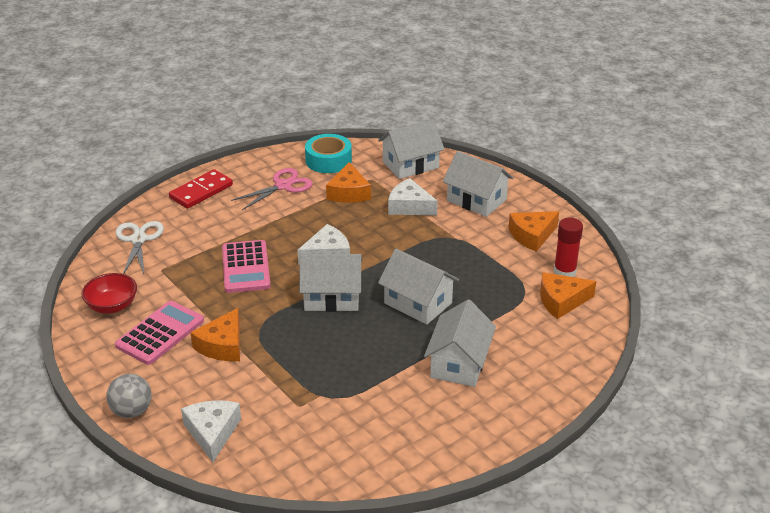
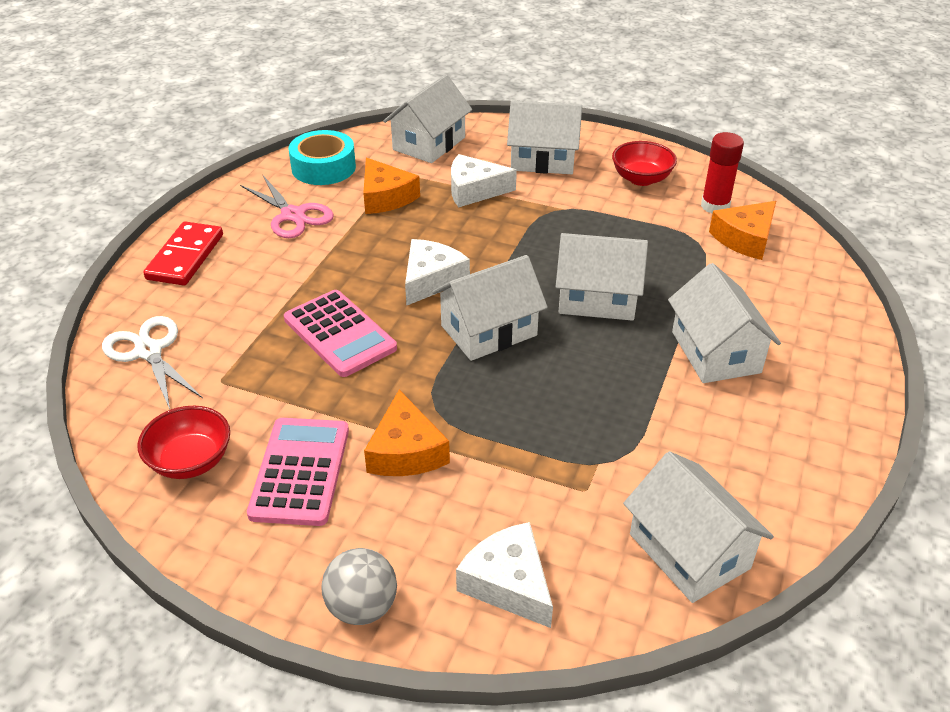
camera: 30 degrees left, 5 degrees up
(283, 186) = (293, 215): pink scissors -> pink scissors turned 120 degrees clockwise
(323, 461) = (689, 551): none -> white house
(532, 235) = (641, 179): orange cheese -> red bowl

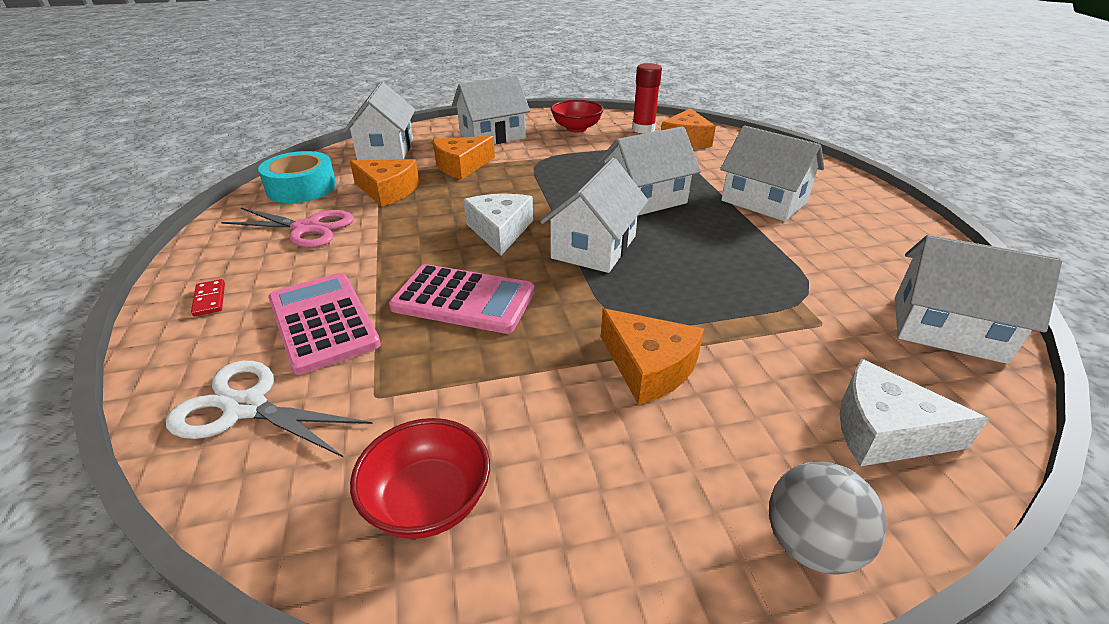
camera: 35 degrees left, 5 degrees down
(185, 257) = (210, 299): red domino -> red domino, size x0.46
(300, 471) = (571, 440): pink calculator -> pink calculator (323, 322)
(474, 190) = (461, 166): white cheese -> orange cheese

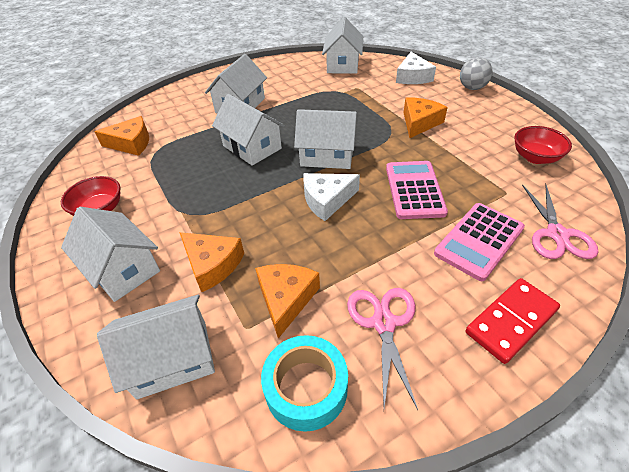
camera: 105 degrees left, 10 degrees up
(210, 299) = (511, 321): red domino -> red domino, size x2.15
(246, 408) = (557, 234): white scissors -> pink scissors
(643, 129) = (104, 168): red glue stick -> none

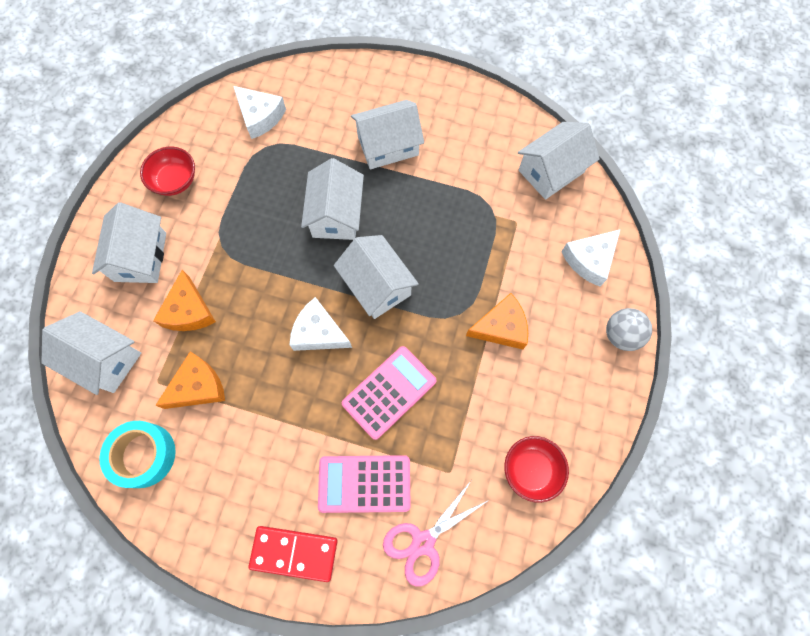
camera: 45 degrees right, 25 degrees up
(131, 143) = (260, 116): orange cheese -> white cheese
(383, 323) = (227, 467): pink scissors -> none

